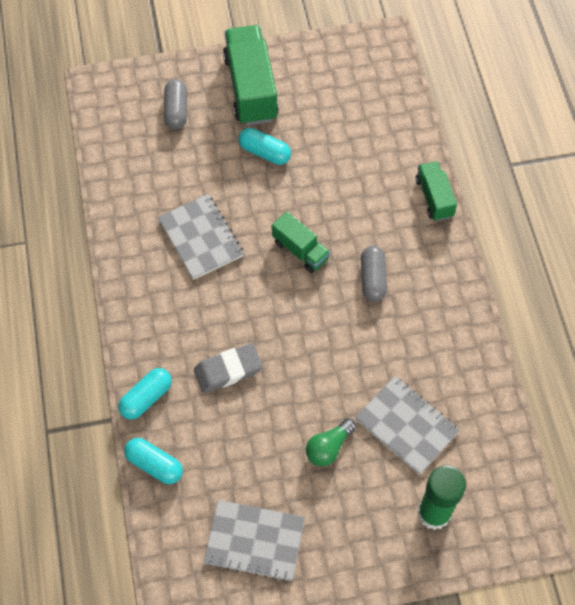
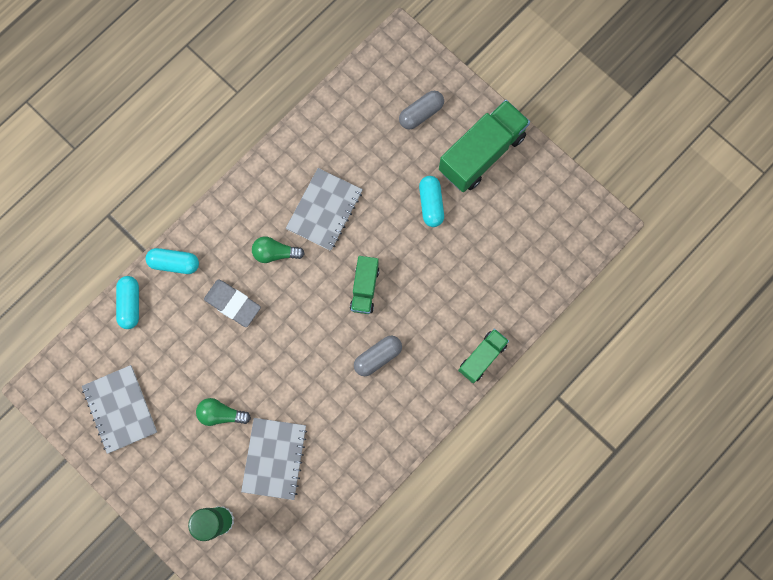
camera: 55 degrees right, 15 degrees up
(208, 303) = (275, 253): none -> green light bulb

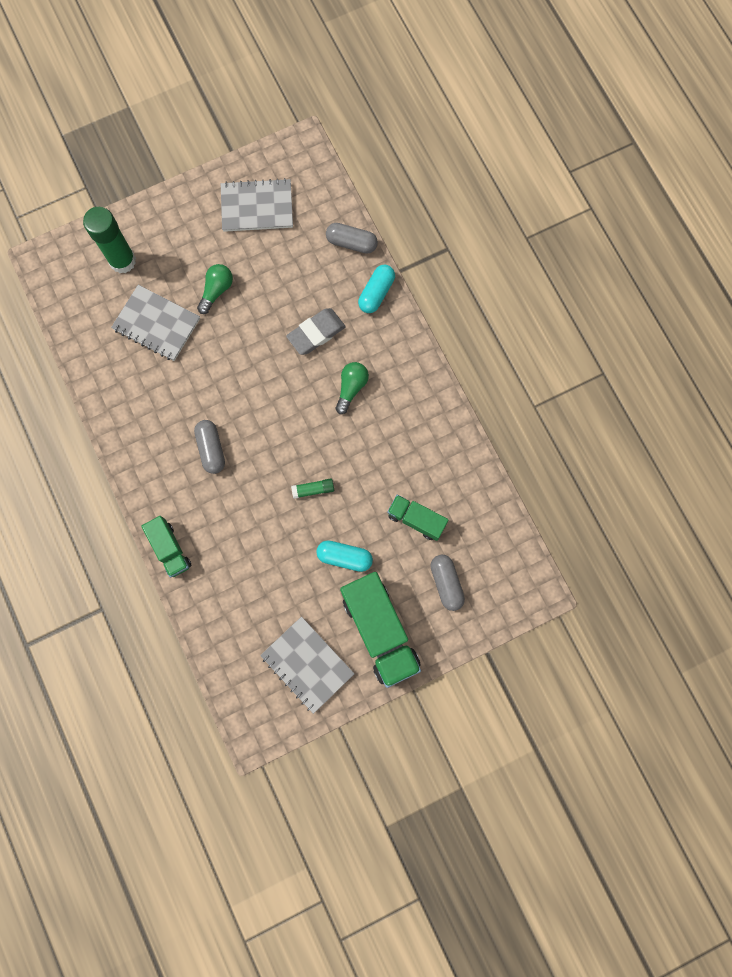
camera: 110 degrees right, 0 degrees up
(130, 304) = (351, 243): turquoise capsule -> grey capsule
(324, 210) = (377, 449): grey notebook -> grey notebook (307, 664)
(365, 288) = (283, 460): green truck -> green truck (416, 519)
(381, 252) = (313, 489): none -> green glue stick

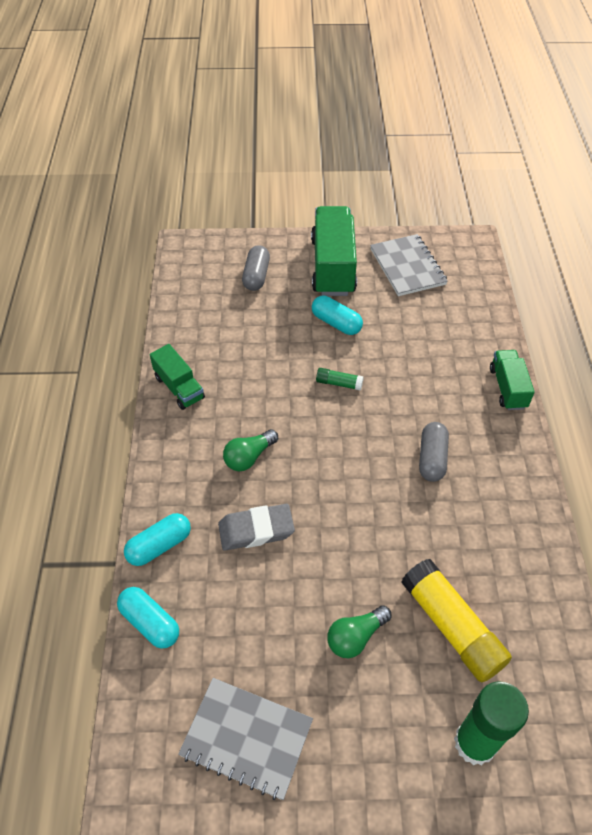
camera: 155 degrees left, 25 degrees down
(156, 324) = (452, 627): grey notebook -> yellow glue stick
(351, 243) = (150, 623): grey capsule -> turquoise capsule
(416, 519) = (253, 326): green truck -> green truck (179, 387)

